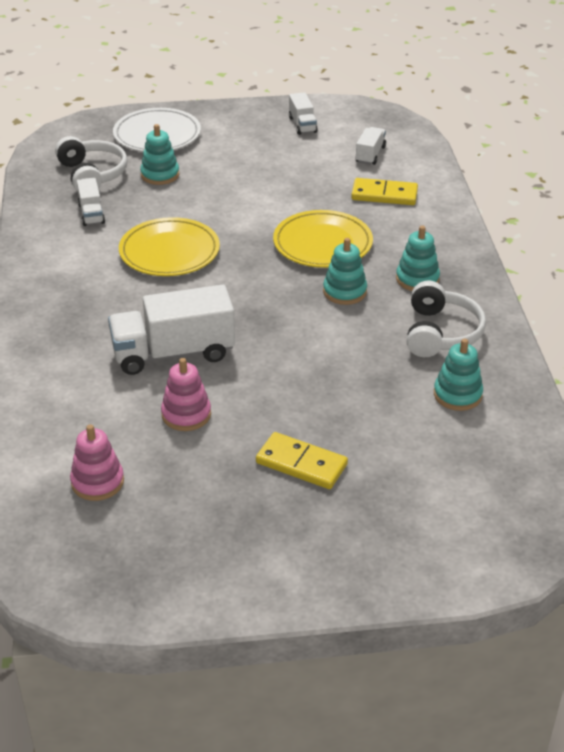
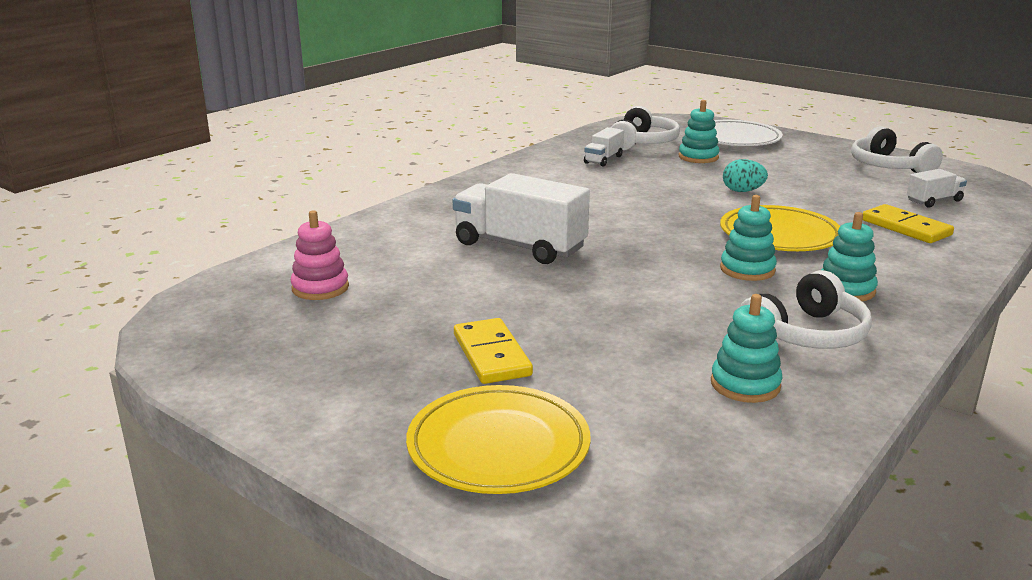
camera: 45 degrees right, 15 degrees down
(169, 252) = (626, 195): yellow plate -> yellow plate (498, 446)
(186, 414) = (459, 282): pink stacking toy -> none
(242, 204) = (742, 191): none -> turquoise egg
(302, 125) = (888, 167): white truck -> white headphones

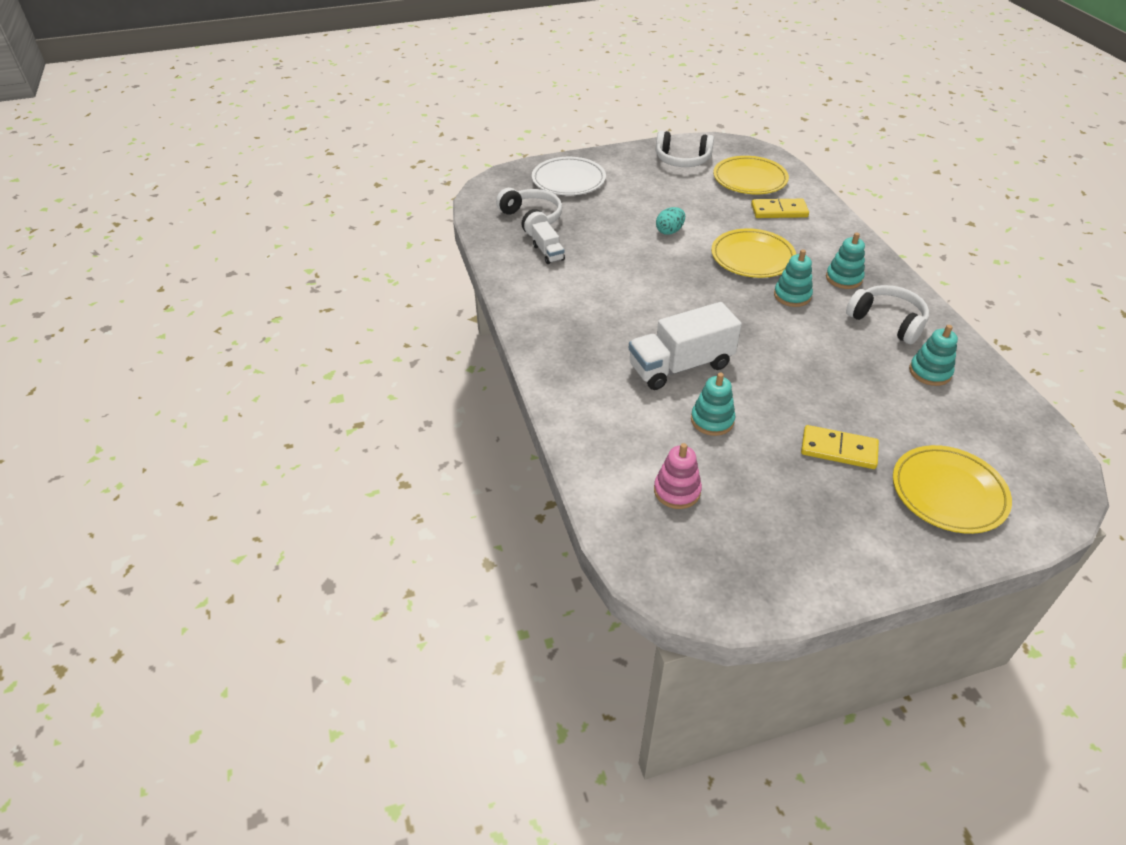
camera: 55 degrees left, 20 degrees up
(698, 157) = (588, 213): turquoise stacking toy -> turquoise stacking toy (712, 420)
(806, 334) = (887, 321): white headphones -> white headphones turned 45 degrees counterclockwise
(934, 201) = (749, 179): white truck -> yellow plate

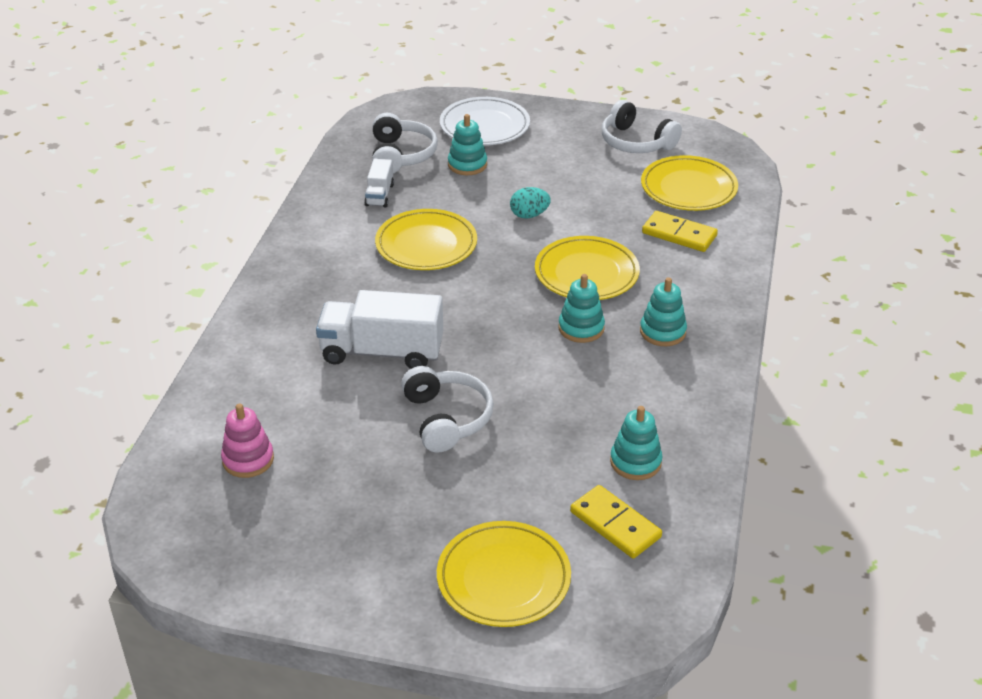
camera: 30 degrees right, 5 degrees down
(623, 276) = (426, 245): none -> yellow plate
(712, 420) = (353, 413): turquoise stacking toy -> turquoise stacking toy (467, 165)
(838, 450) = (442, 492): yellow domino -> yellow domino (615, 524)
(887, 321) = (655, 394): white headphones -> white headphones (447, 418)

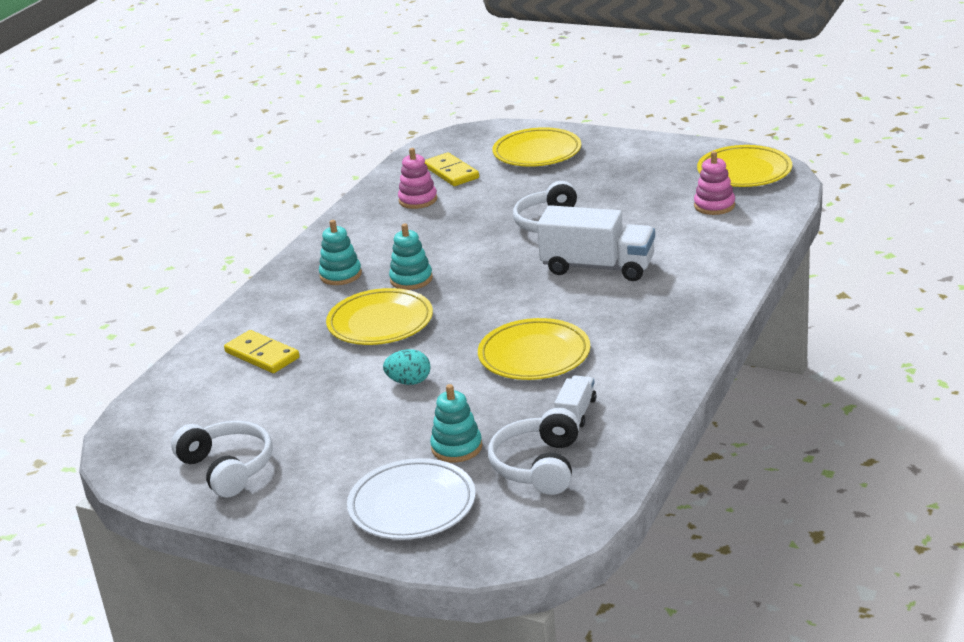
camera: 165 degrees left, 10 degrees down
(635, 462) = (418, 200): turquoise stacking toy -> pink stacking toy
(688, 188) = (212, 404): yellow plate -> yellow plate (744, 171)

